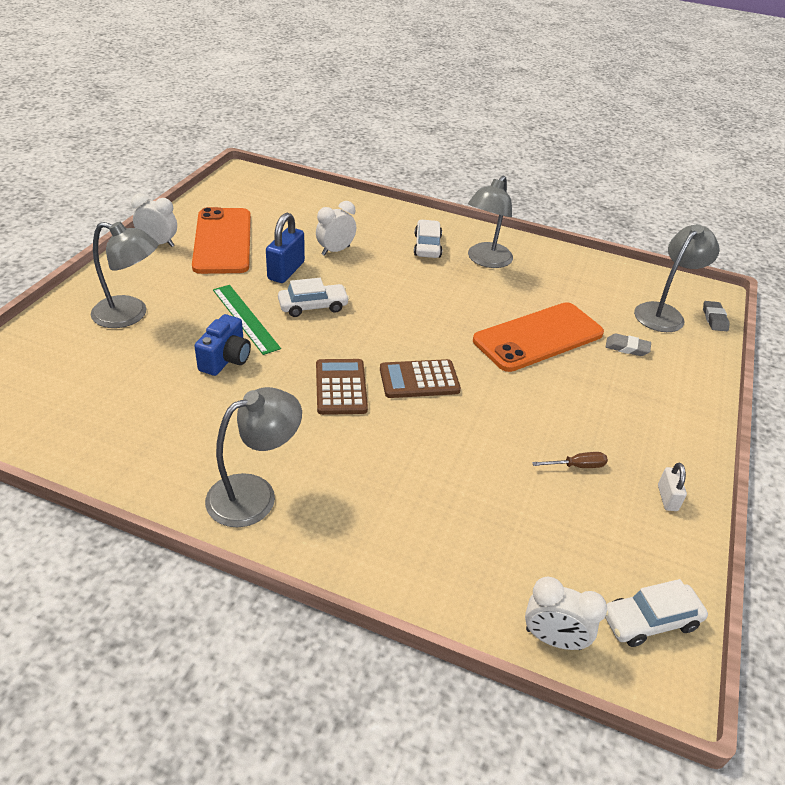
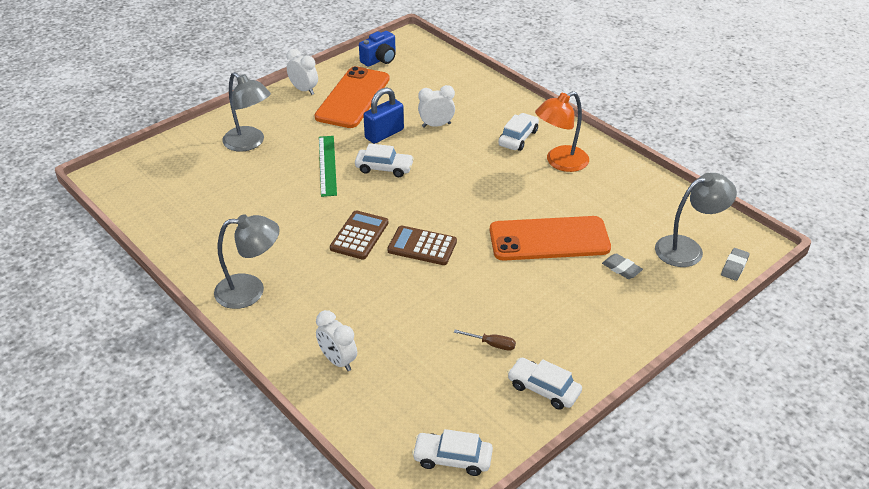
camera: 30 degrees right, 0 degrees up
(226, 359) = (293, 193): blue camera -> blue camera (380, 59)
(485, 260) = (560, 162): grey lamp -> orange lamp
(553, 639) = (375, 443): white clock -> white clock (338, 361)
(667, 498) = (543, 389): white padlock -> white car

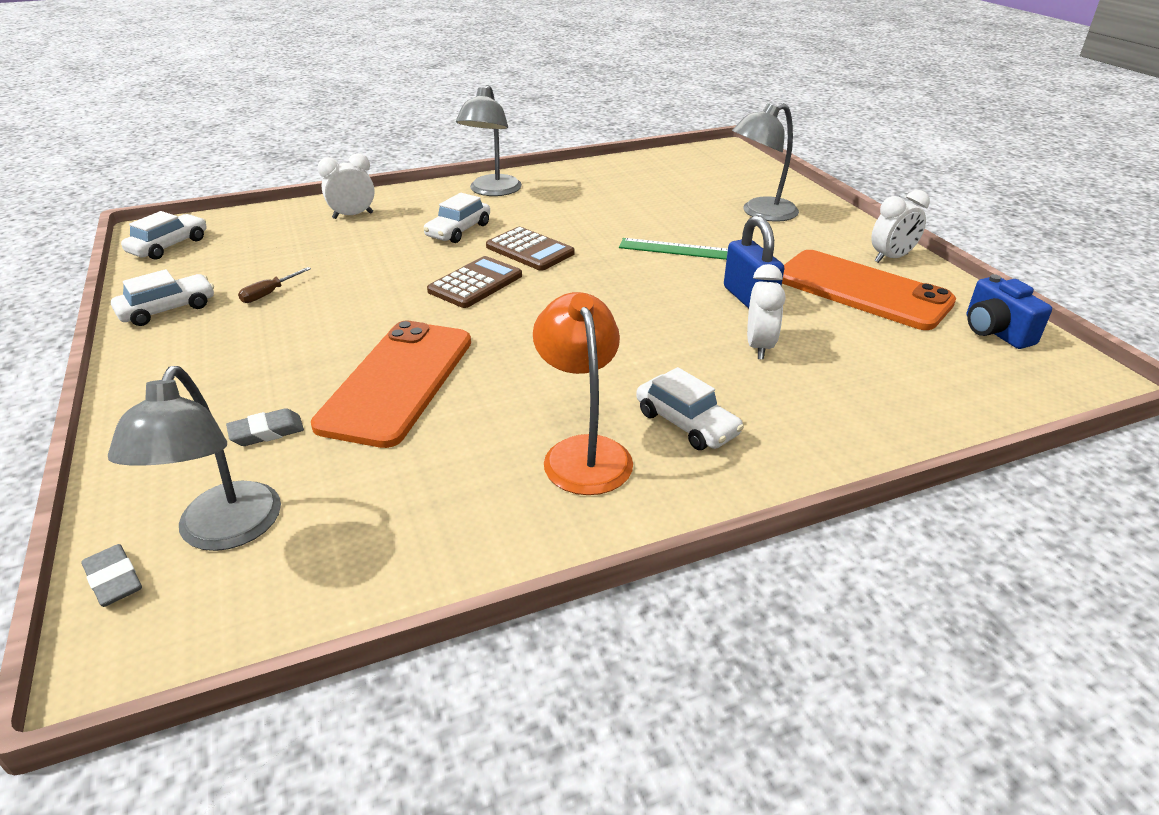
camera: 110 degrees right, 5 degrees down
(384, 168) = (660, 286): white car -> white car (458, 230)

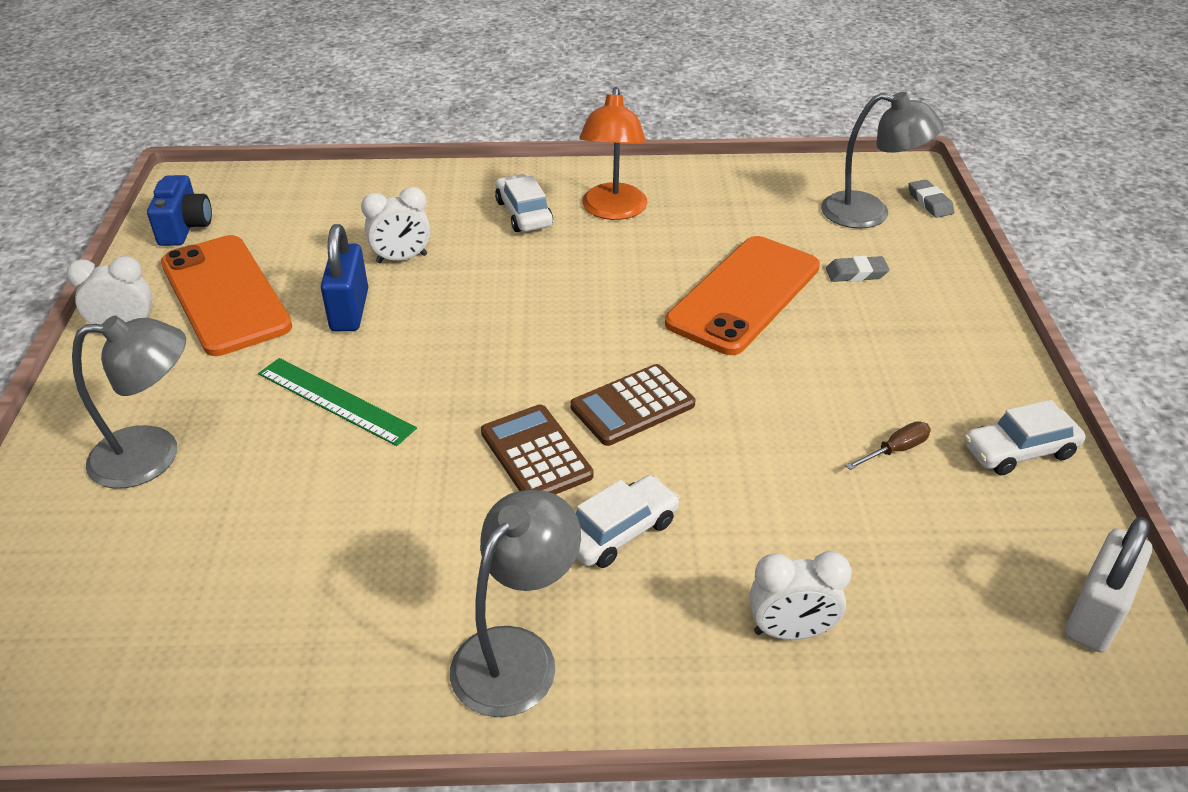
camera: 160 degrees left, 5 degrees up
(169, 246) = (1096, 614): white car -> white padlock
(223, 532) = (869, 213): grey lamp -> grey lamp turned 90 degrees clockwise
(759, 347) = (402, 259): white clock -> white clock turned 135 degrees counterclockwise

